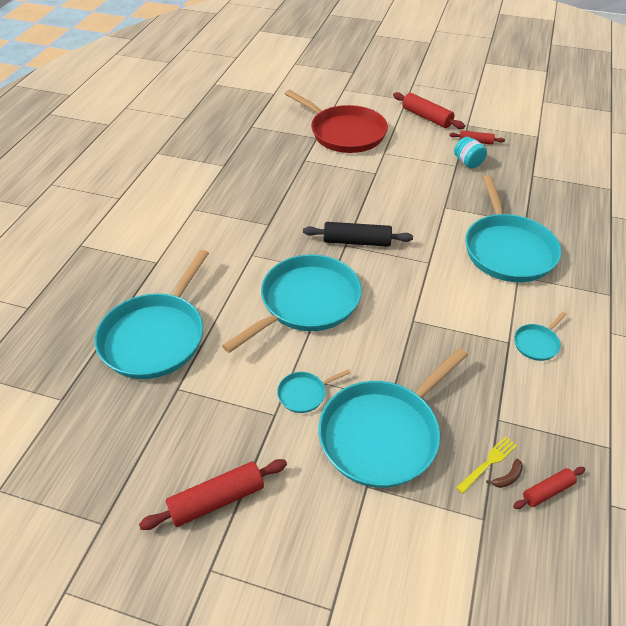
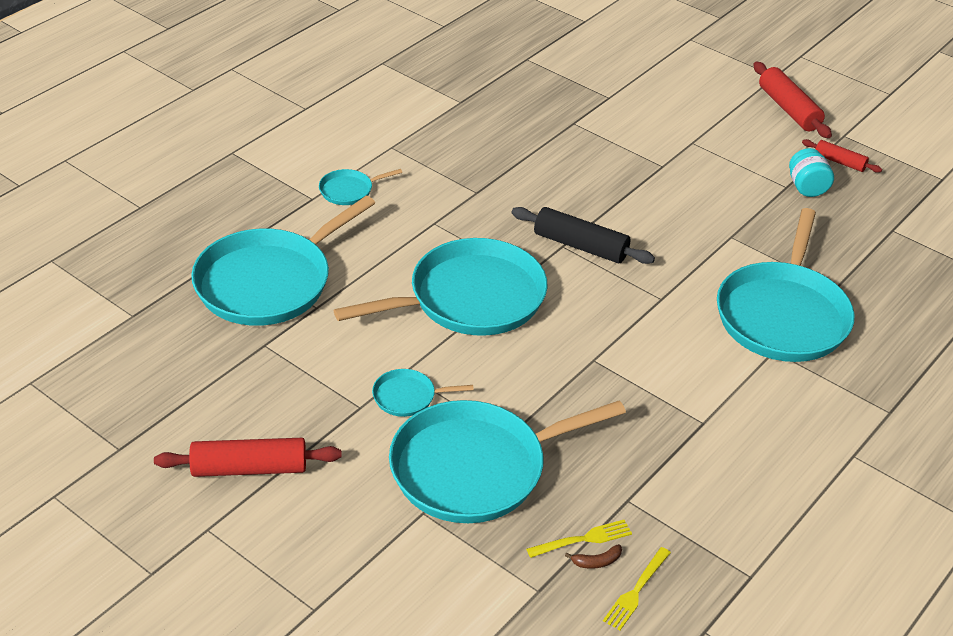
camera: 20 degrees right, 5 degrees down
(344, 133) = (653, 101): red pan -> none
(537, 343) = (741, 436): turquoise pan -> turquoise pan (349, 190)
(547, 491) = (636, 591): red rolling pin -> yellow fork

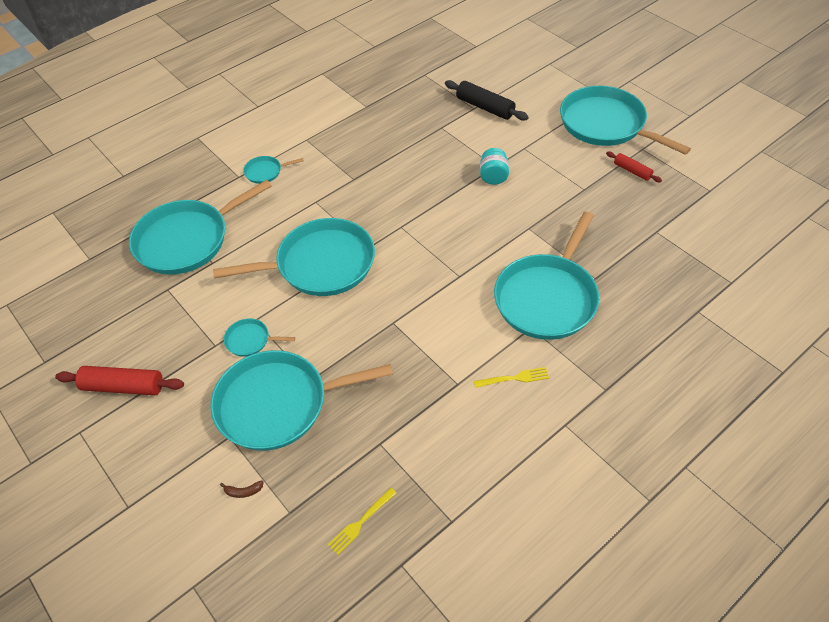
camera: 15 degrees right, 10 degrees up
(580, 246) = (413, 228): black rolling pin -> black rolling pin (485, 107)
(583, 539) = (336, 473): yellow fork -> yellow fork (514, 378)
(597, 561) = (340, 493): brown banana -> brown banana (243, 491)
(788, 109) = (606, 124): red rolling pin -> turquoise pan
(807, 187) = (599, 191): turquoise jar -> turquoise jar (493, 177)

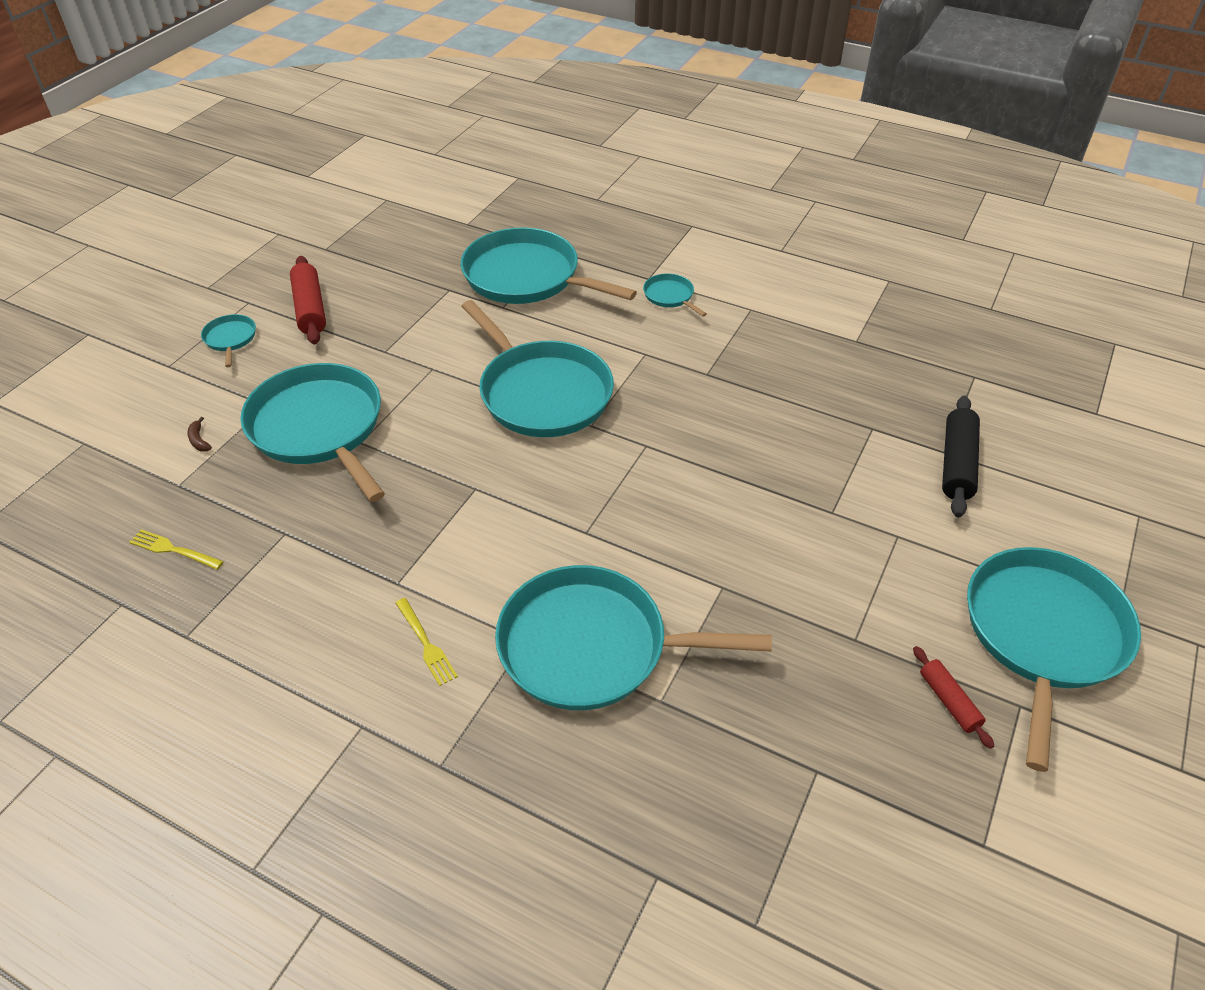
camera: 65 degrees right, 5 degrees down
(250, 340) = (401, 375): turquoise pan -> turquoise pan (230, 339)
(493, 177) = (807, 516): turquoise jar -> none
(632, 171) = (949, 701): red rolling pin -> red rolling pin turned 45 degrees counterclockwise

